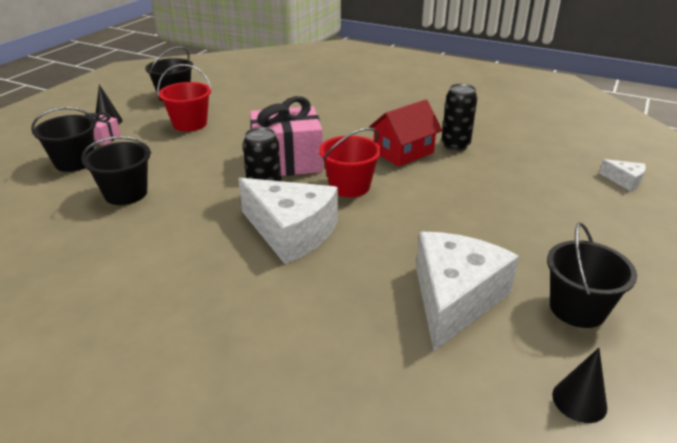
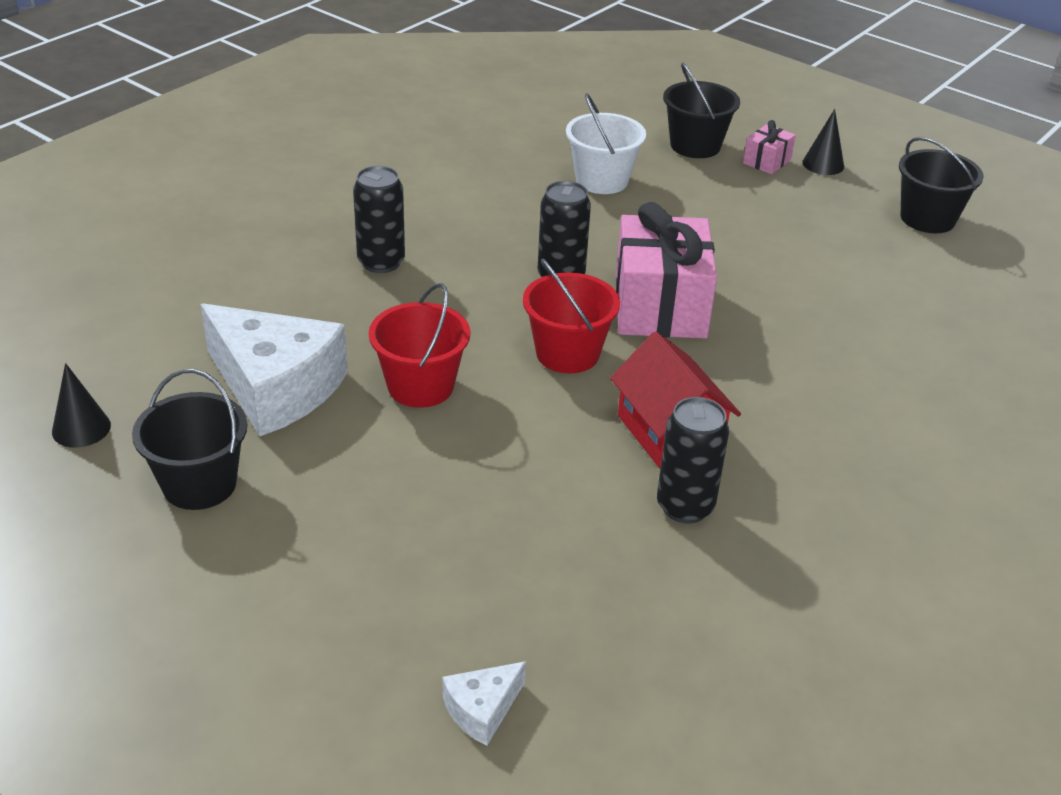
camera: 100 degrees right, 5 degrees up
(126, 194) = (602, 180): black bucket -> white bucket
(190, 124) = (810, 229): red bucket -> red bucket (420, 386)
(266, 280) = (381, 262): none -> black can
(290, 232) = (467, 288): white cheese -> none

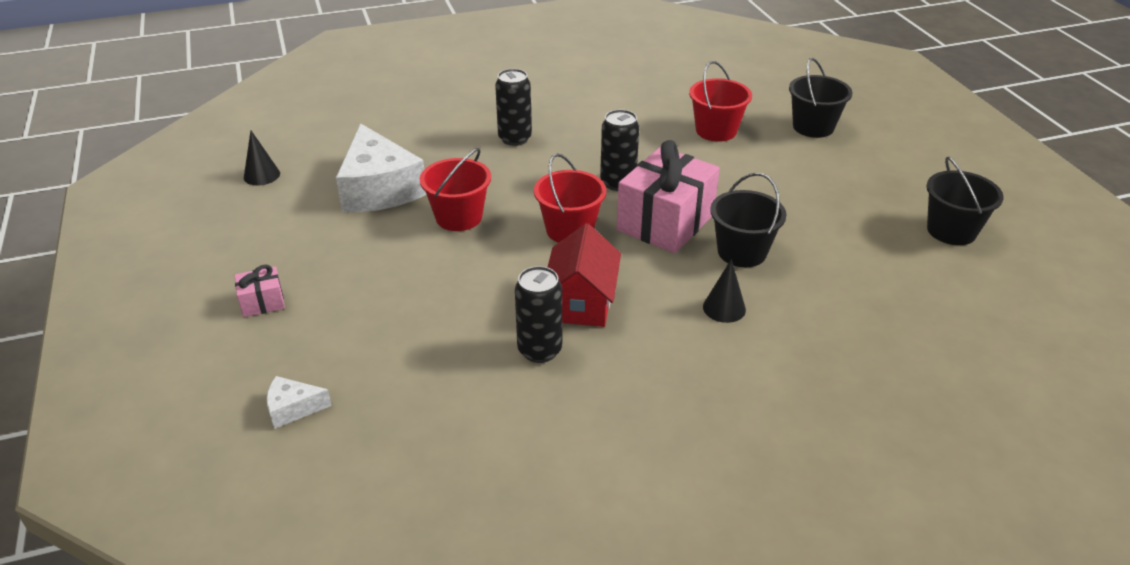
camera: 35 degrees right, 0 degrees up
(199, 484) = (285, 226): black bucket -> black bucket (742, 252)
(602, 180) = (716, 131): white bucket -> red bucket
(767, 161) = (858, 152): pink gift -> pink gift (262, 302)
(823, 164) = (904, 167): black cone -> black cone (724, 308)

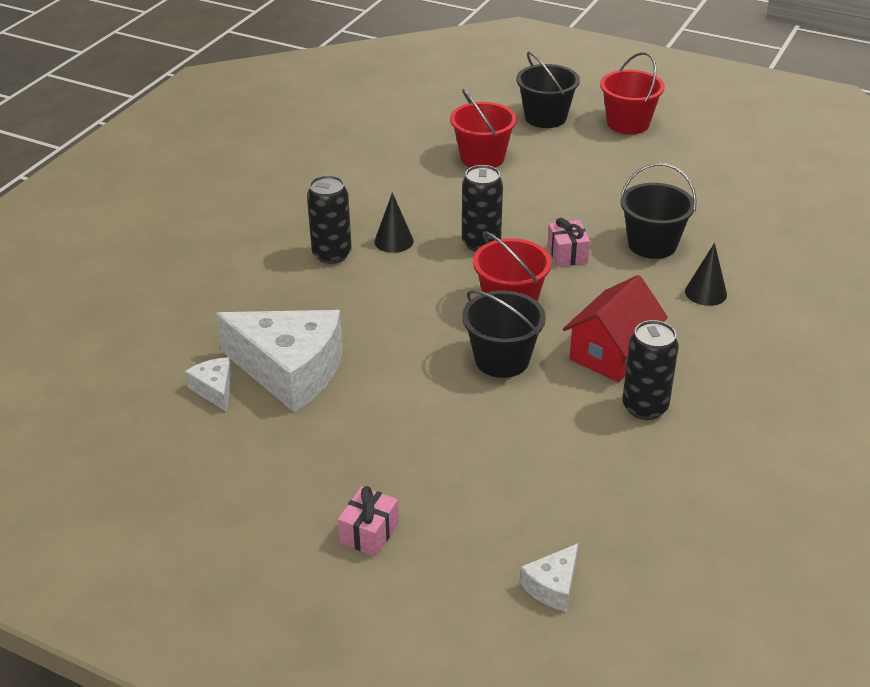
camera: 45 degrees left, 0 degrees up
(262, 175) = (145, 431): black cone -> black cone (394, 241)
(327, 175) = (215, 389): none -> white cheese
(459, 217) = (405, 350): red bucket -> red bucket (628, 124)
(581, 302) = (612, 353): red house -> red house turned 75 degrees clockwise
(665, 222) = (567, 254): pink gift -> pink gift, size x0.45
(951, 231) = (746, 150): black bucket -> black bucket (502, 359)

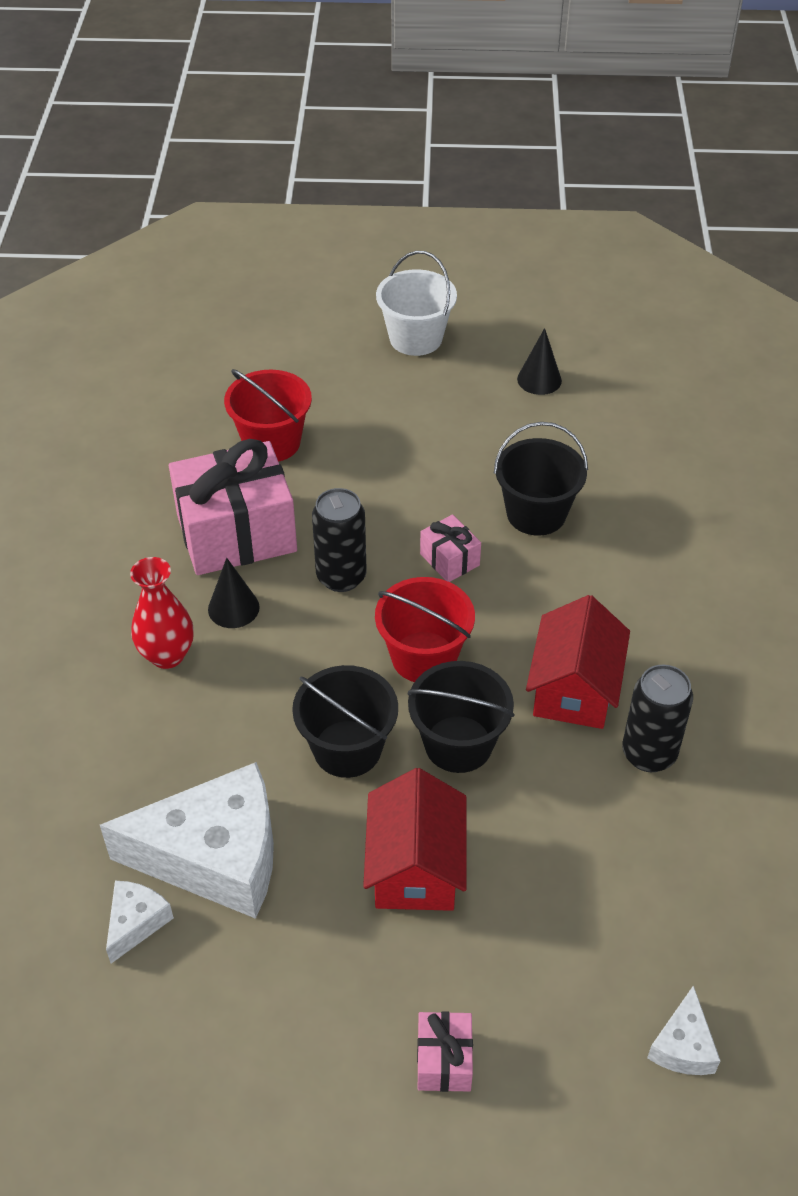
camera: 25 degrees left, 10 degrees up
(215, 389) = (136, 923): white cheese -> white cheese turned 75 degrees clockwise
(332, 254) = (167, 655): black can -> red vase
(423, 201) = (236, 533): none -> pink gift
(423, 419) = (415, 867): none -> red house
(545, 117) = (314, 356): black bucket -> black bucket (347, 748)
(628, 124) = (415, 338): red bucket -> white bucket
(706, 293) = (629, 565): black cone -> black cone (539, 380)

